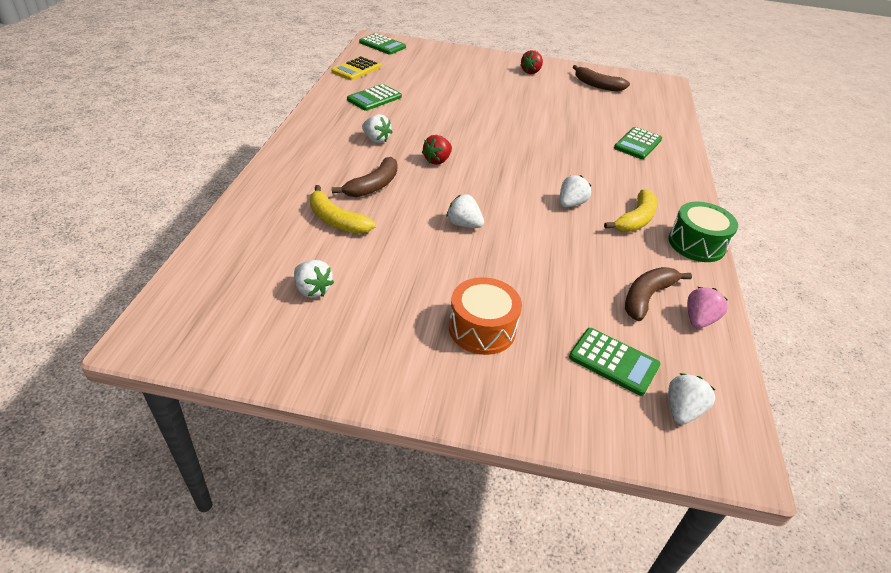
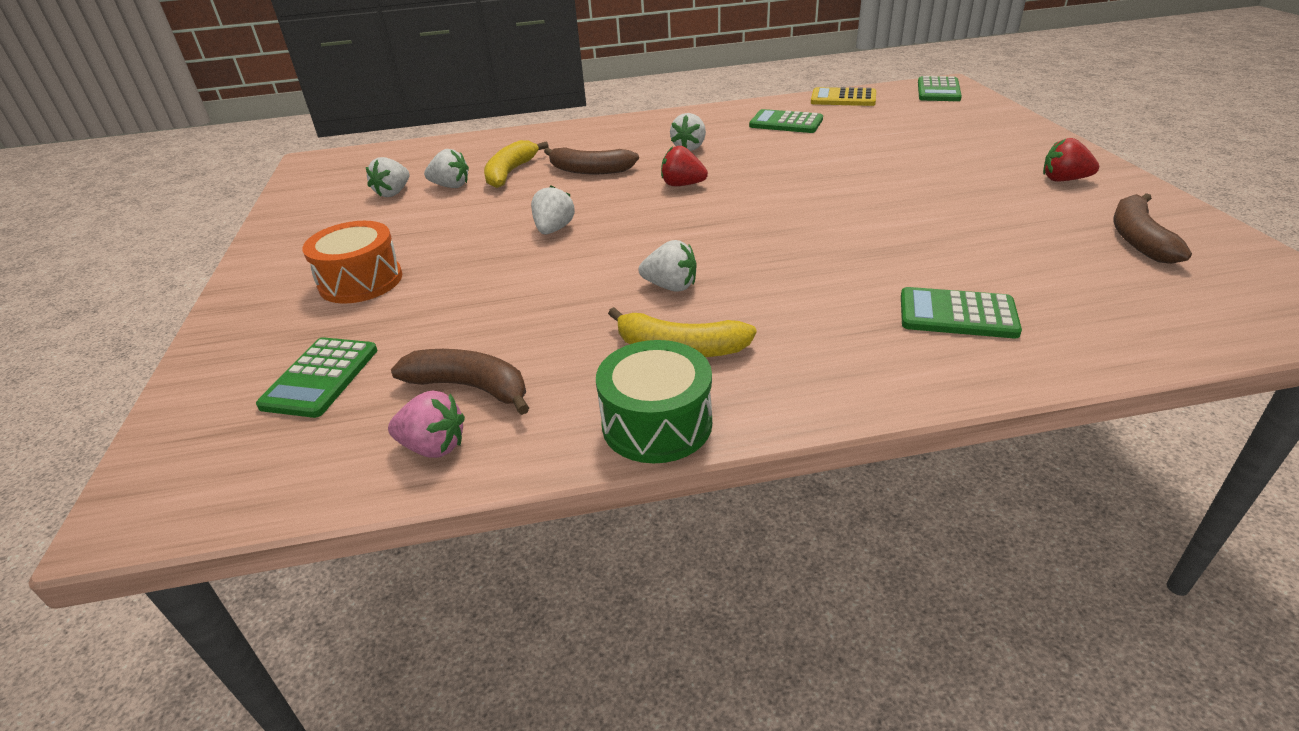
camera: 75 degrees right, 5 degrees down
(682, 410) = (230, 448): white strawberry -> white strawberry (451, 186)

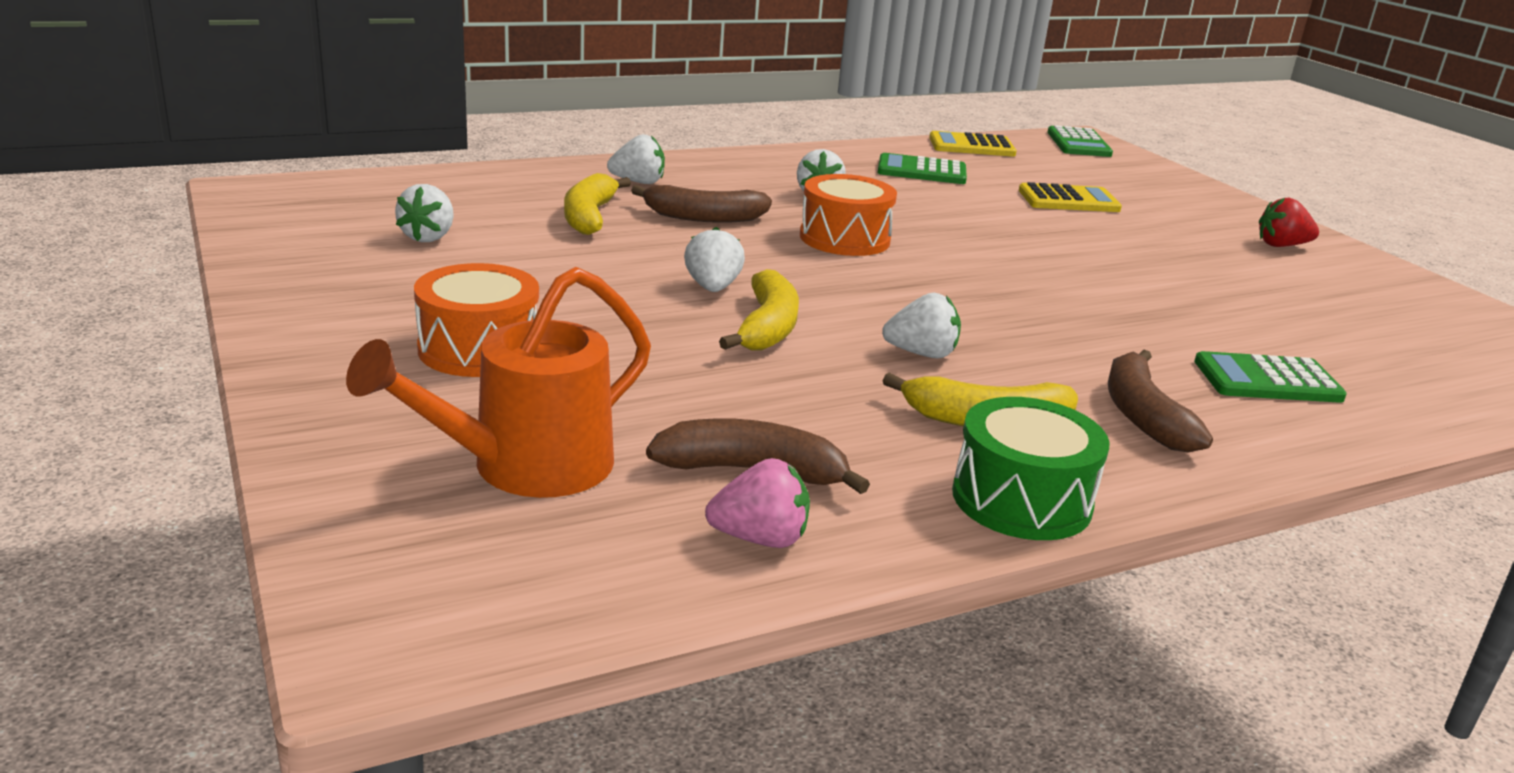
camera: 20 degrees left, 10 degrees down
(320, 378) = (525, 467): green calculator -> orange watering can
(451, 186) = (512, 231): white strawberry -> white strawberry (638, 182)
(569, 263) = (767, 327): none -> yellow banana
(682, 185) = (844, 238): red strawberry -> orange drum
(893, 143) = (1068, 200): none -> yellow calculator
(1138, 239) = (1394, 306): brown banana -> brown banana (1143, 415)

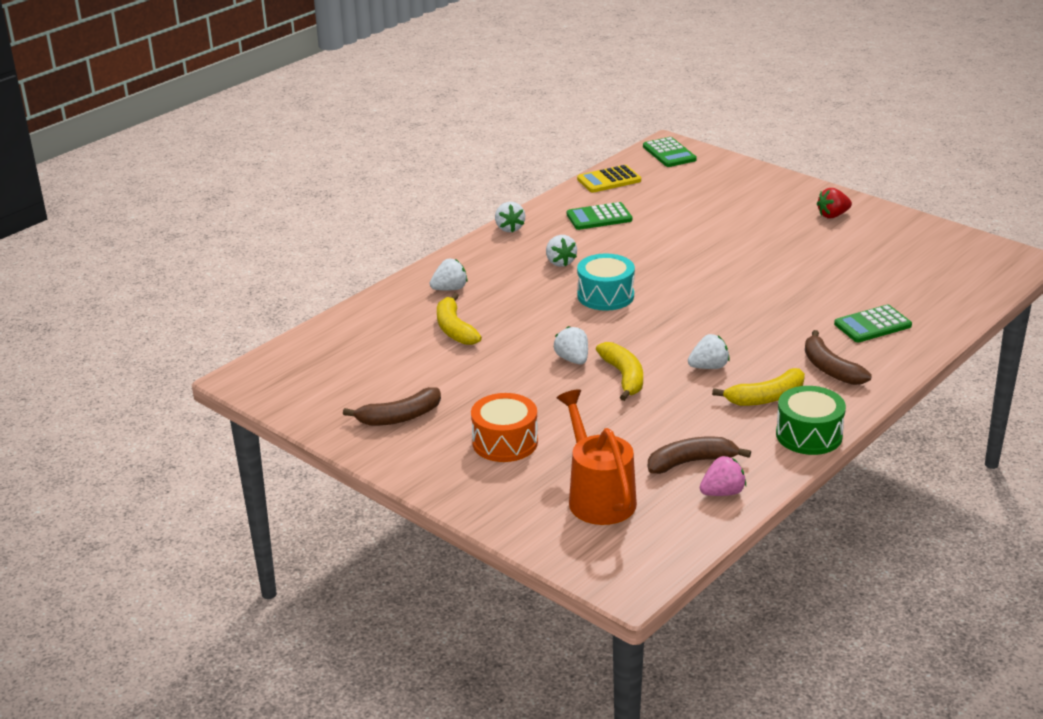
camera: 20 degrees left, 5 degrees up
(428, 237) = (388, 378): white strawberry -> white strawberry (509, 228)
(525, 467) = (597, 496): orange watering can -> orange watering can turned 135 degrees clockwise
(703, 217) = (516, 306): brown banana -> brown banana (399, 417)
(844, 238) = (605, 296): orange drum -> turquoise drum
(1068, 200) = (699, 215): yellow calculator -> none

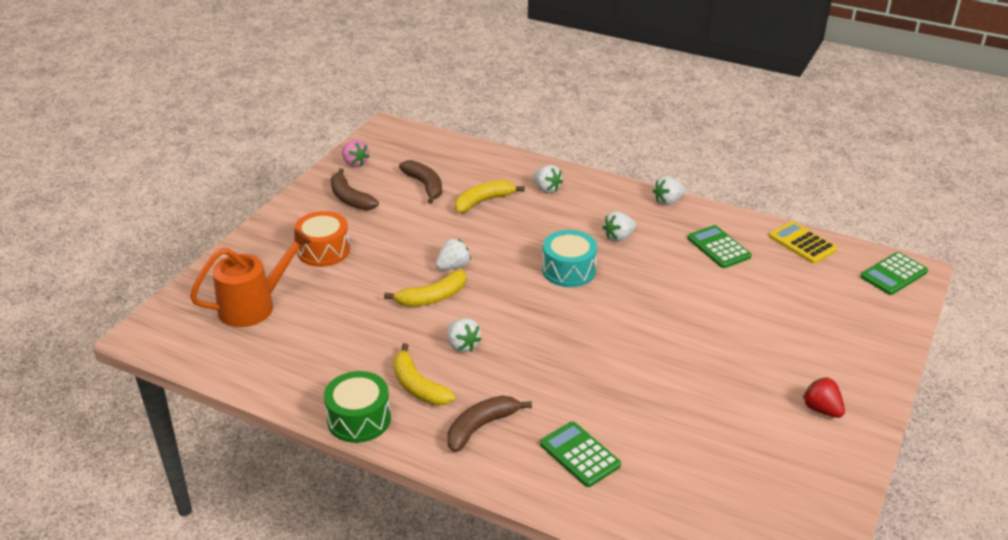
camera: 75 degrees right, 5 degrees up
(691, 462) = (306, 350): brown banana -> brown banana (425, 186)
(722, 493) = (263, 372): pink strawberry -> pink strawberry (355, 163)

